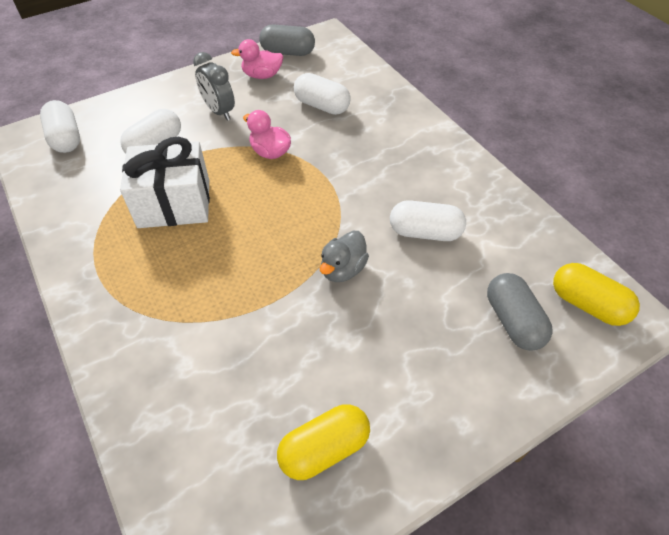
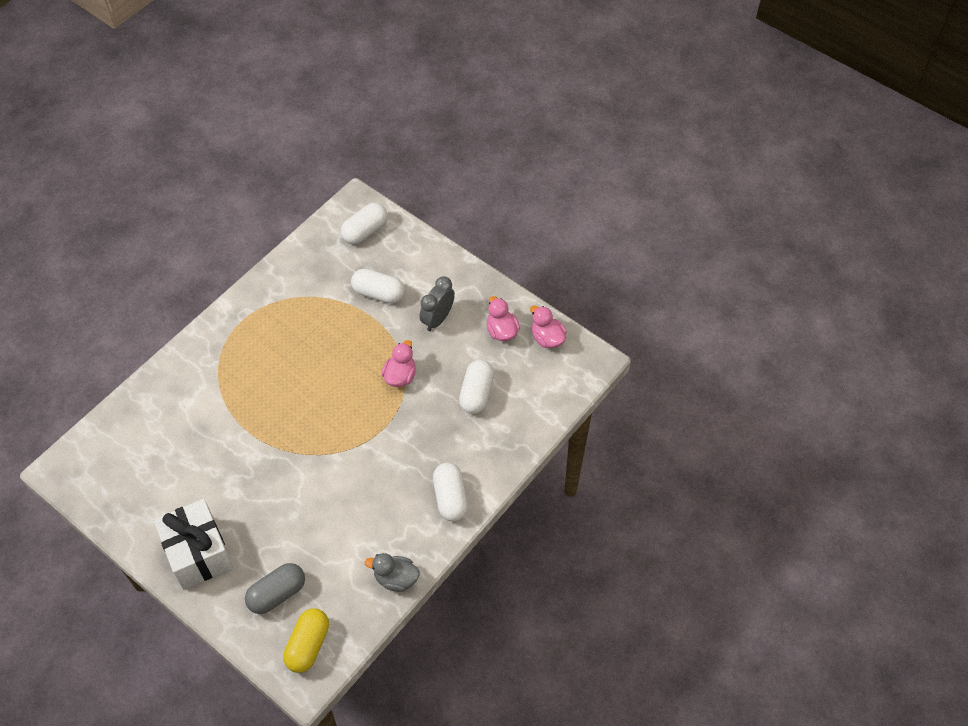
camera: 70 degrees right, 5 degrees up
(174, 203) = (321, 334): white gift -> white gift (198, 553)
(288, 52) = (547, 338): grey capsule -> pink duck
(324, 449) = (150, 500): yellow capsule -> none
(343, 269) = (292, 468): grey duck -> grey duck (396, 578)
(425, 232) = (347, 515): white capsule -> white capsule (450, 498)

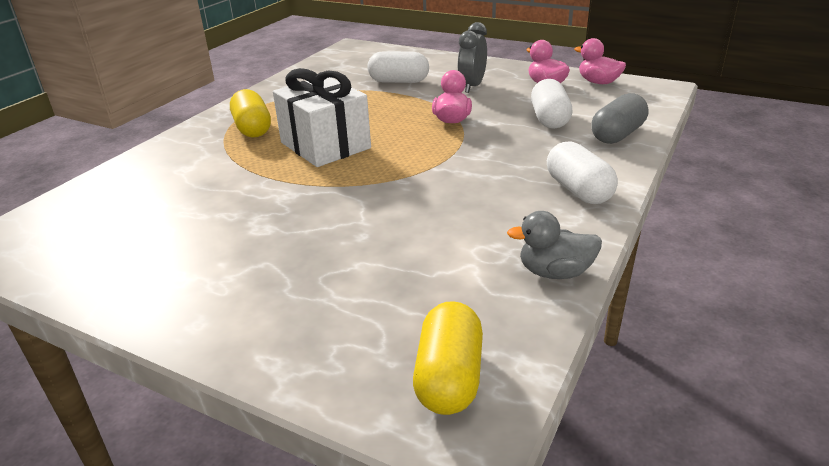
camera: 10 degrees left, 25 degrees down
(198, 553) = (216, 295): white gift -> white gift (325, 145)
(242, 352) = (252, 128): none -> yellow capsule
(277, 594) = (365, 320): grey capsule -> grey capsule (617, 135)
(365, 231) = (367, 56): white capsule -> none

